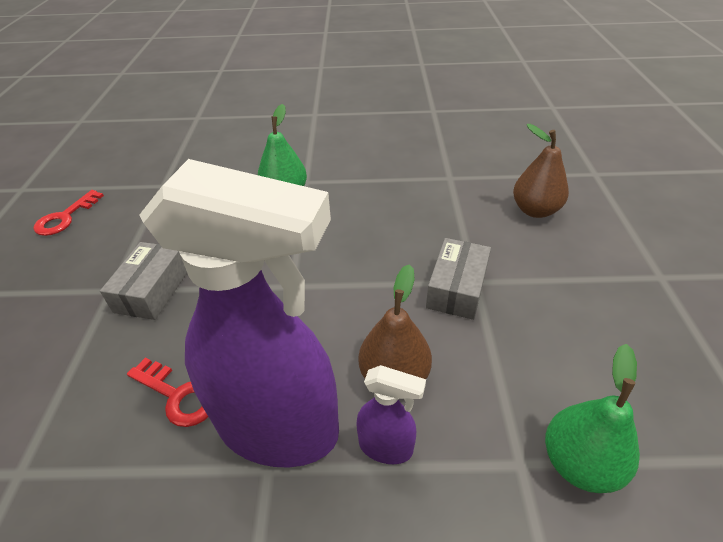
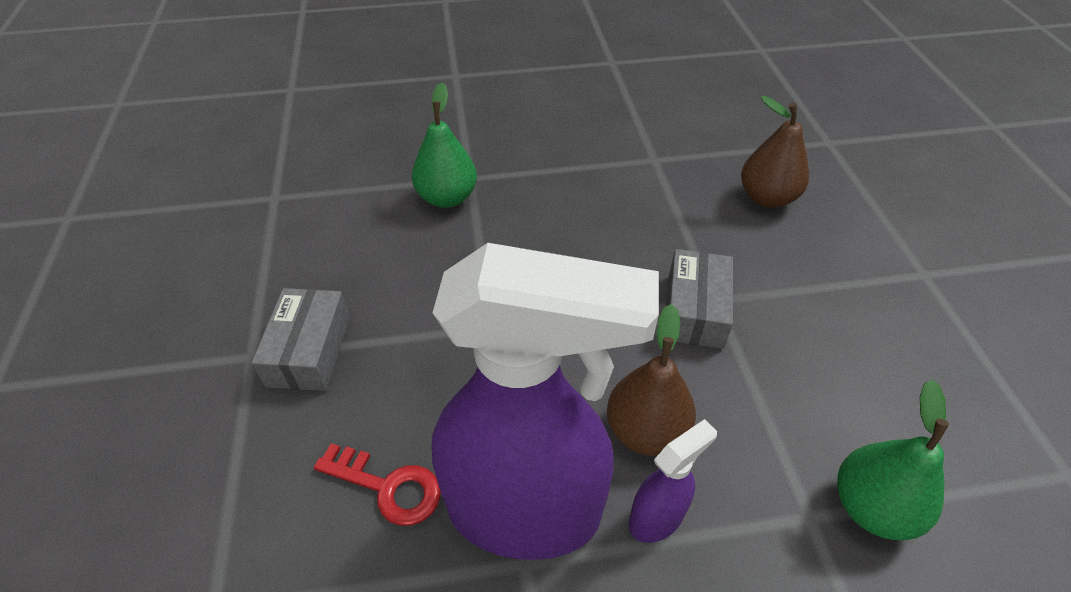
camera: 10 degrees left, 5 degrees up
(65, 217) = (150, 256): red key -> none
(386, 447) = (657, 517): purple spray bottle -> purple spray bottle turned 45 degrees counterclockwise

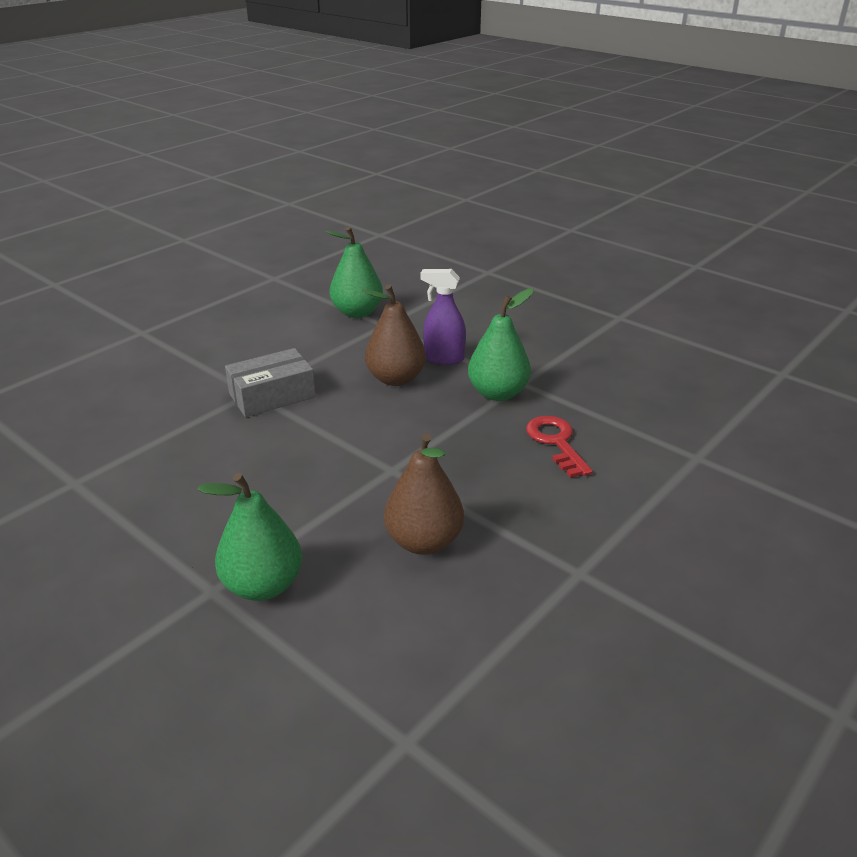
camera: 130 degrees left, 15 degrees down
(309, 350) = (530, 543): grey box -> none
(526, 512) = (498, 393): purple spray bottle -> green pear
(766, 198) = (95, 407): brown pear -> brown pear (424, 542)

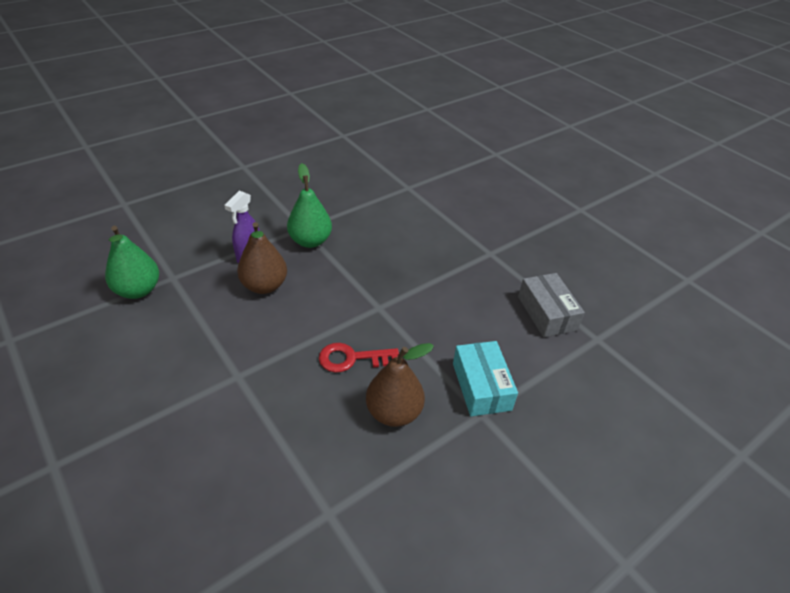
camera: 80 degrees left, 10 degrees up
(262, 586) = (481, 386): green pear -> turquoise box
(272, 395) = (251, 362): grey box -> grey box (546, 313)
(424, 542) = (455, 305): brown pear -> brown pear (394, 412)
(556, 442) = (376, 231): red key -> red key (352, 358)

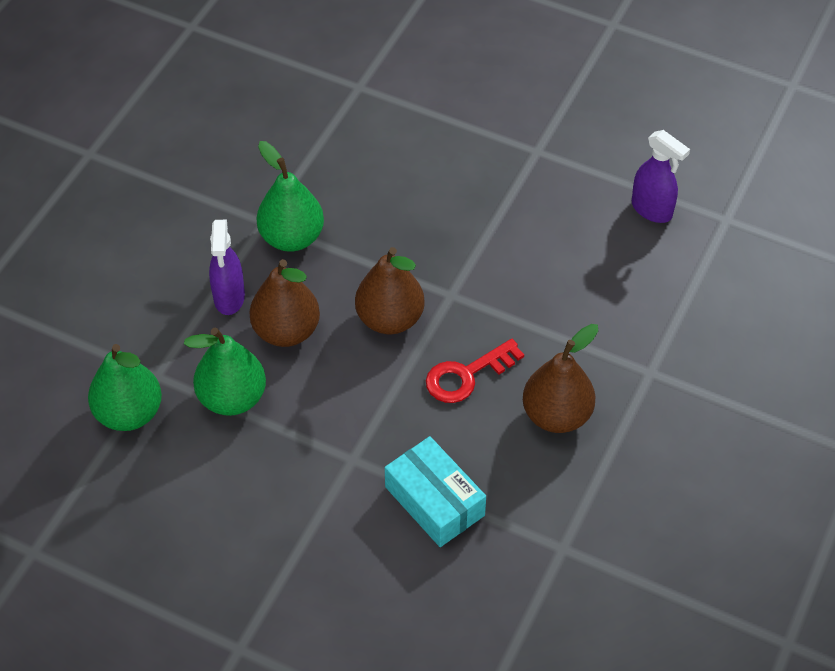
camera: 25 degrees left, 10 degrees up
(200, 308) = (232, 398): none -> green pear
(330, 305) = (390, 319): none -> brown pear
(481, 386) = (631, 340): turquoise box -> turquoise box (434, 501)
(546, 313) = (652, 210): grey box -> purple spray bottle

